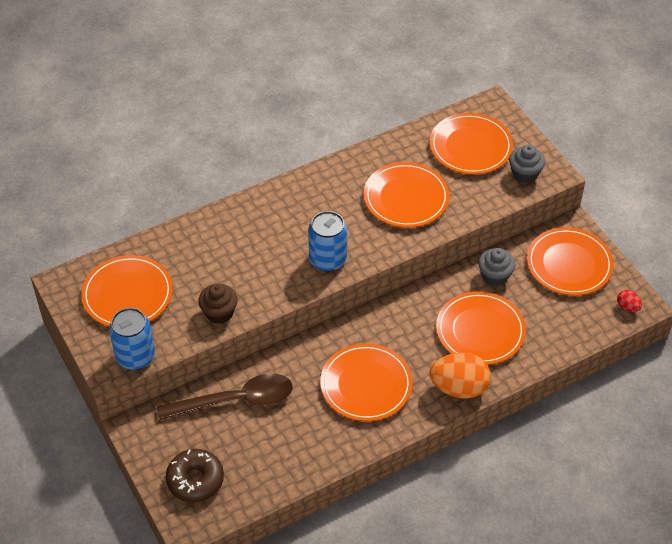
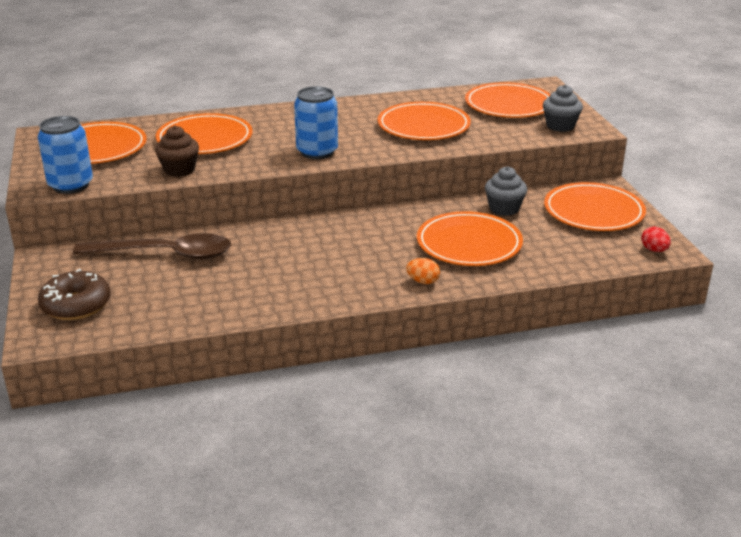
camera: 15 degrees right, 20 degrees down
(366, 385) = (316, 264): orange plate -> orange plate (204, 139)
(459, 388) = (423, 281): orange egg -> orange egg, size x0.46

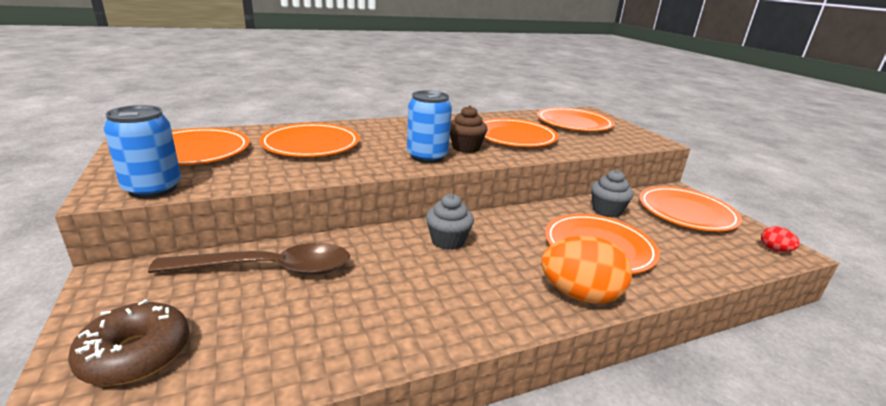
camera: 10 degrees left, 5 degrees down
(179, 170) = (286, 172): brown cupcake -> brown cupcake (466, 148)
(423, 281) = (580, 295): orange egg -> orange egg, size x2.16
(560, 126) = (629, 138): grey cupcake -> grey cupcake (448, 241)

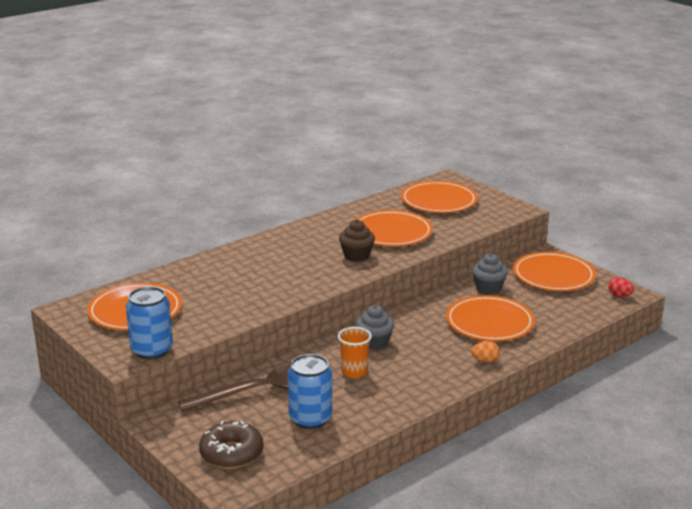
camera: 15 degrees left, 0 degrees up
(311, 144) = (223, 282): orange plate -> none
(400, 270) = (354, 372): none -> orange cup
(427, 156) = (331, 273): blue can -> blue can (310, 418)
(580, 295) = (485, 361): orange egg -> orange egg, size x0.46

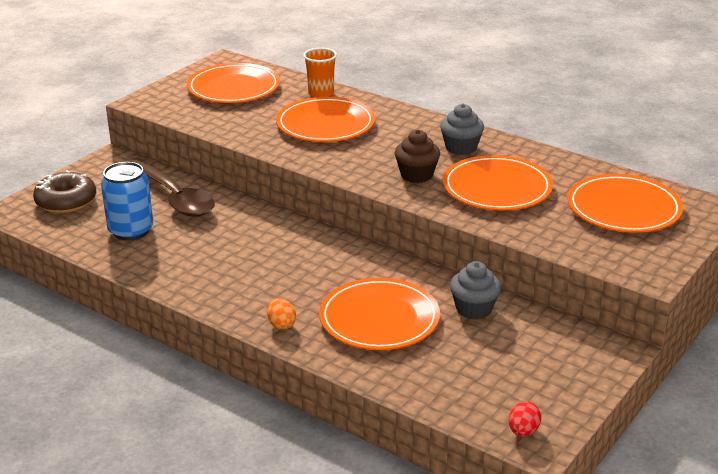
camera: 75 degrees right, 5 degrees up
(152, 350) = (164, 108): blue can -> none
(354, 372) = (227, 241): orange cup -> orange cup (321, 93)
(374, 342) = (294, 245): grey cupcake -> grey cupcake (461, 148)
(553, 275) = (549, 362): orange plate -> orange plate (325, 124)

